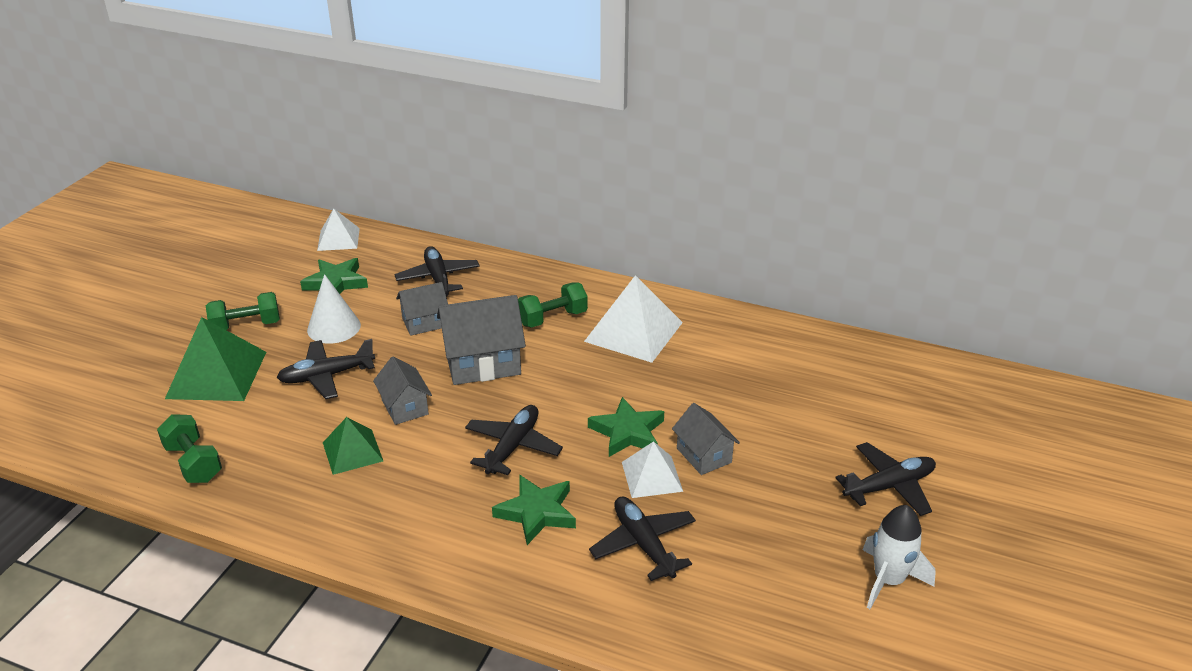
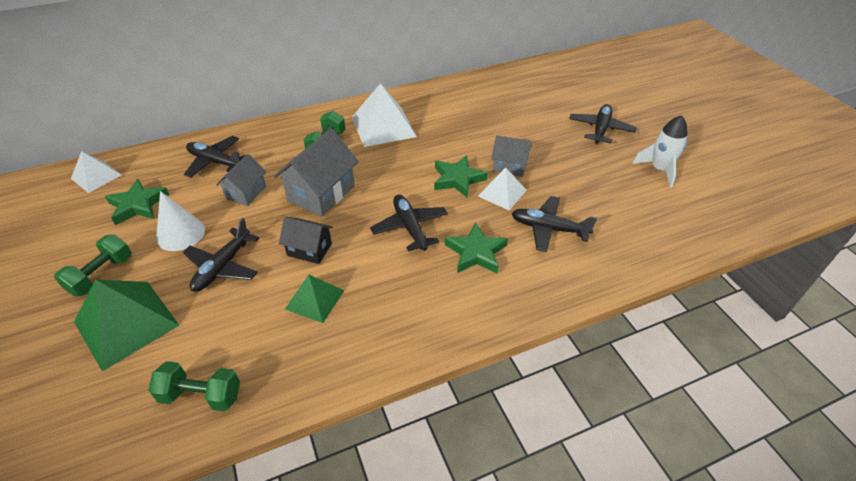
camera: 45 degrees left, 10 degrees up
(404, 407) = (309, 249): grey house -> black house

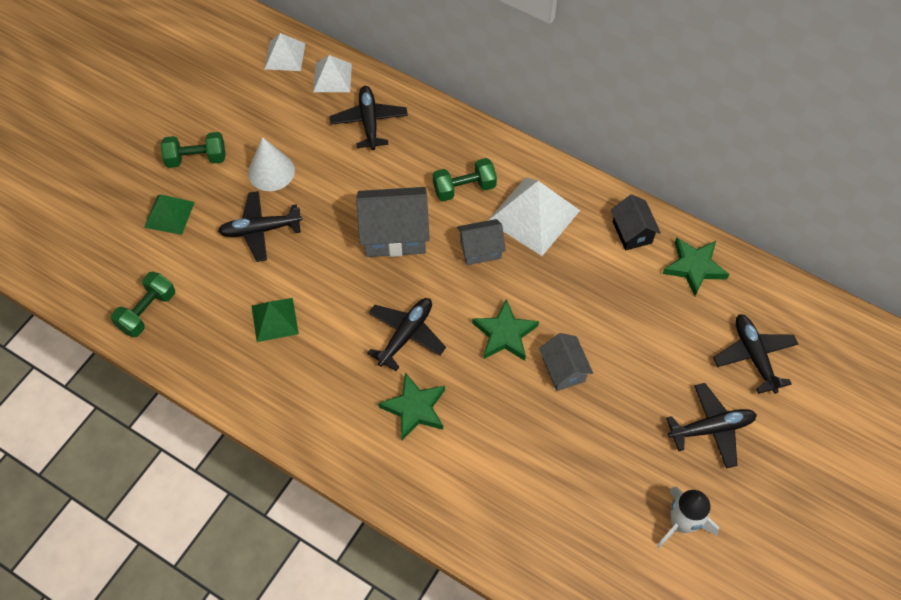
camera: 55 degrees right, 15 degrees up
(126, 323) = (169, 214): green pyramid -> green pyramid, size x0.59
(138, 205) = (278, 114): green star -> green star (694, 267)
(201, 395) = (147, 311): green dumbbell -> green dumbbell turned 60 degrees clockwise
(246, 192) = (350, 177): grey house -> grey house (480, 249)
(309, 249) = (322, 276): black house -> black house (632, 232)
(502, 193) = (515, 385): white pyramid -> white pyramid (332, 77)
(548, 228) = (494, 455): black plane -> black plane (754, 356)

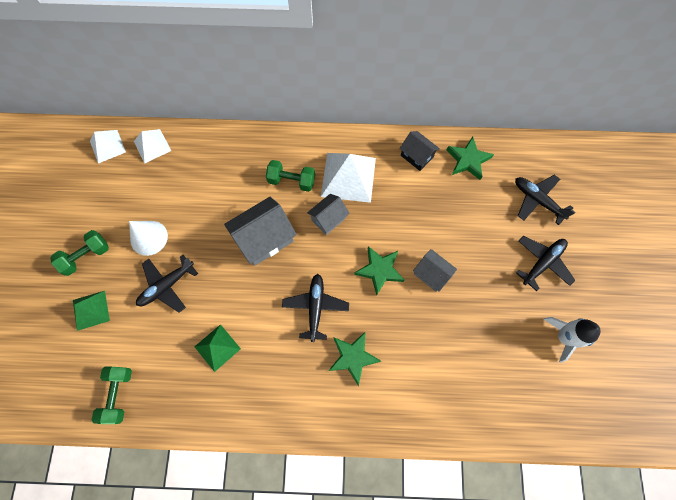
camera: 30 degrees left, 10 degrees up
(369, 122) = (198, 166): black plane -> none
(464, 188) = (291, 181): green dumbbell -> green dumbbell turned 60 degrees clockwise

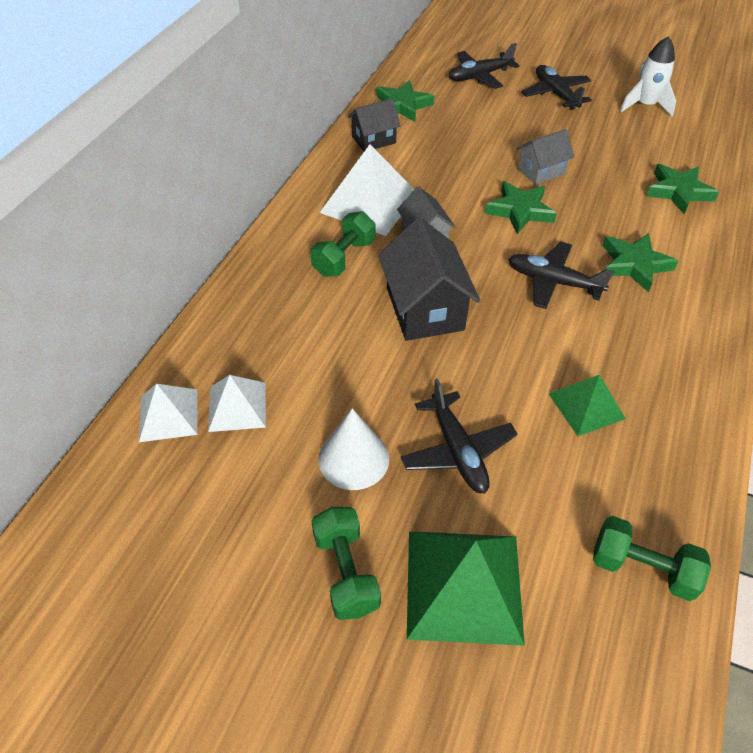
camera: 70 degrees left, 20 degrees down
(91, 310) = (464, 585): green pyramid -> green pyramid, size x1.69
(107, 146) = (120, 487): white pyramid -> white pyramid (237, 406)
(264, 239) = (424, 309): grey house -> black house
(452, 379) = (678, 192): none -> green star

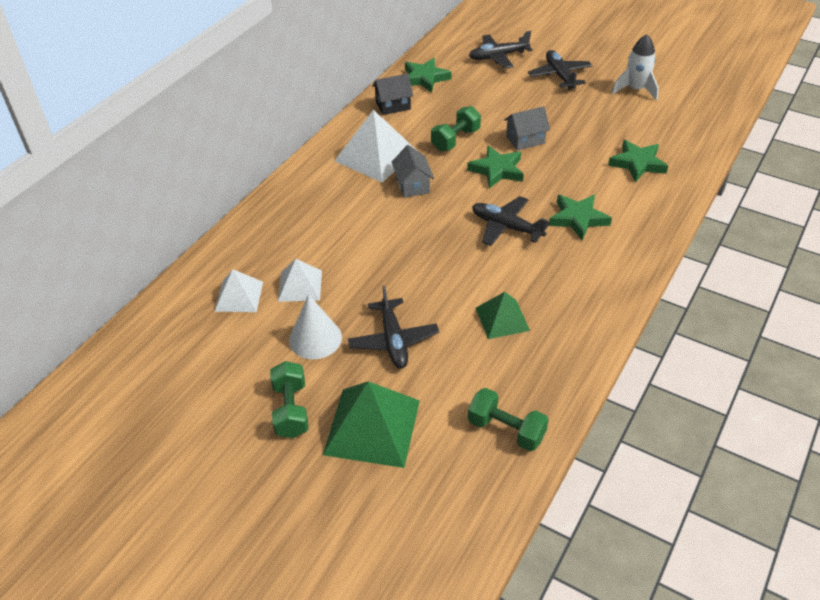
camera: 10 degrees right, 5 degrees down
(168, 415) = (188, 297): white pyramid -> white pyramid (300, 285)
(344, 258) = (344, 196): green dumbbell -> green dumbbell (455, 140)
(424, 309) = (397, 239): black house -> none

